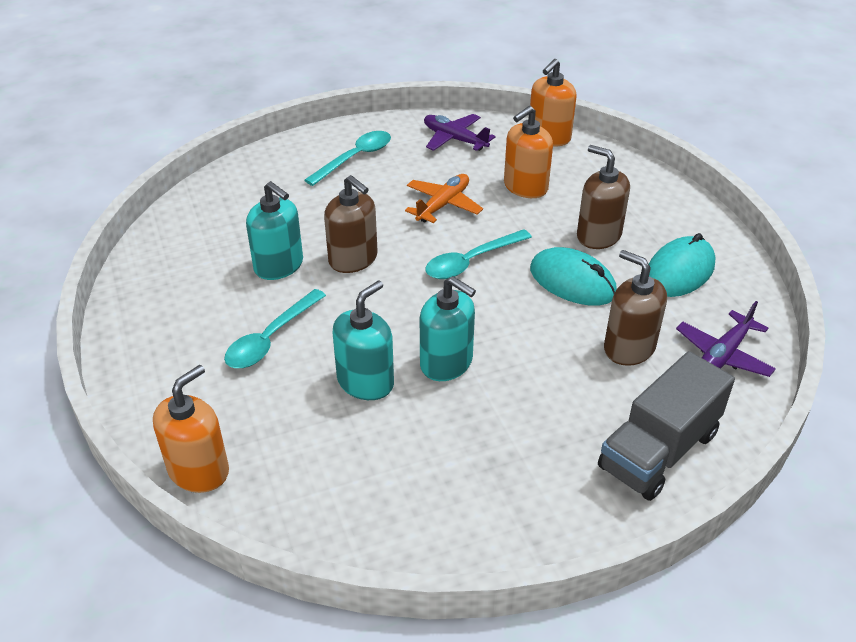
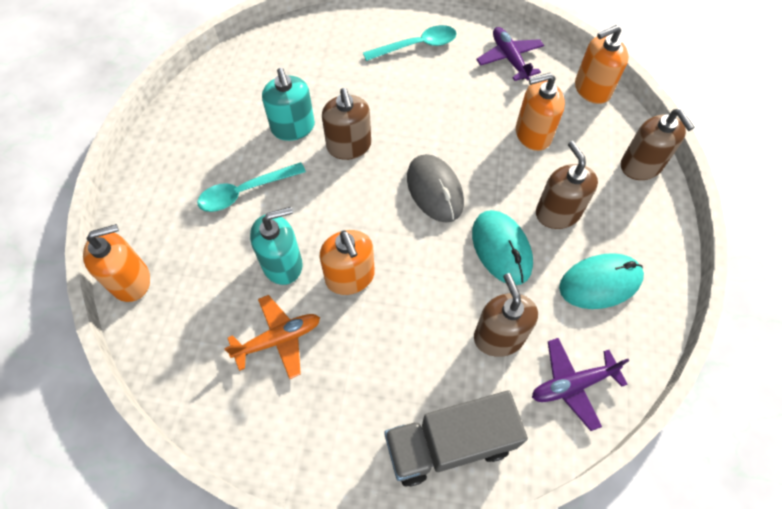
camera: 30 degrees right, 20 degrees up
(443, 205) = (453, 123): orange plane -> orange plane (278, 339)
(446, 363) = (350, 277): turquoise soap dispenser -> orange soap dispenser
(471, 262) = (434, 190): turquoise spoon -> grey mouse
(638, 176) = (641, 166): none -> brown soap dispenser

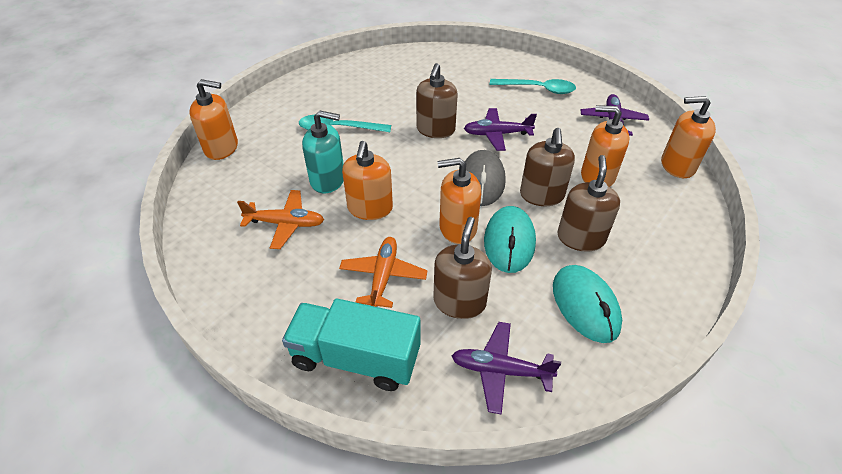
camera: 30 degrees right, 15 degrees down
(293, 127) = (403, 105): turquoise soap dispenser -> none
(413, 124) = (497, 134): none -> purple plane
(416, 347) = (383, 276): none -> orange plane
(447, 257) = (457, 228): none -> orange soap dispenser
(449, 444) = (356, 358): grey truck -> turquoise truck
(600, 283) = (585, 305): turquoise mouse -> turquoise mouse turned 60 degrees clockwise
(641, 166) = (690, 236): brown soap dispenser -> brown soap dispenser (541, 195)

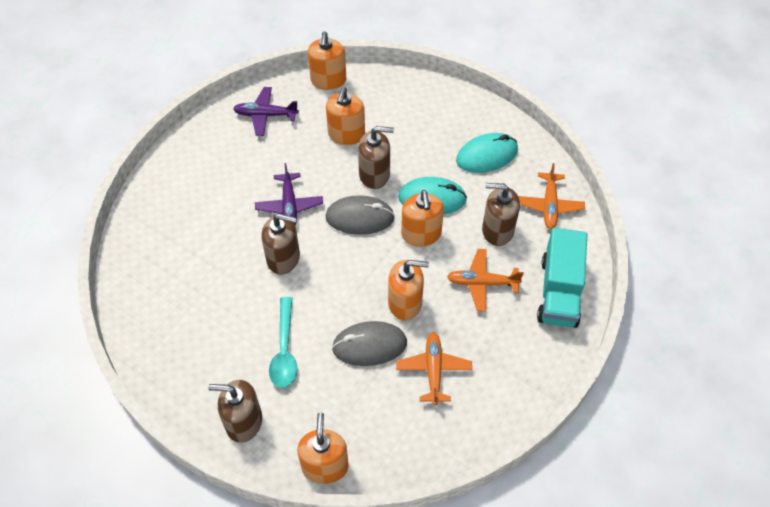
camera: 95 degrees left, 10 degrees up
(328, 180) = (369, 345): turquoise soap dispenser -> grey mouse
(500, 370) = (549, 205): purple plane -> orange plane
(538, 89) = (209, 169): turquoise spoon -> none
(580, 238) = (421, 152): brown soap dispenser -> brown soap dispenser (243, 422)

